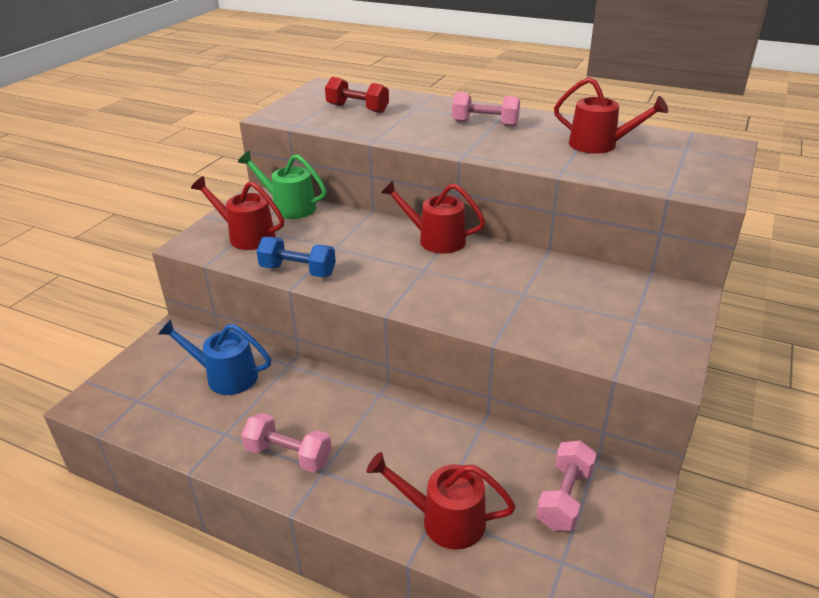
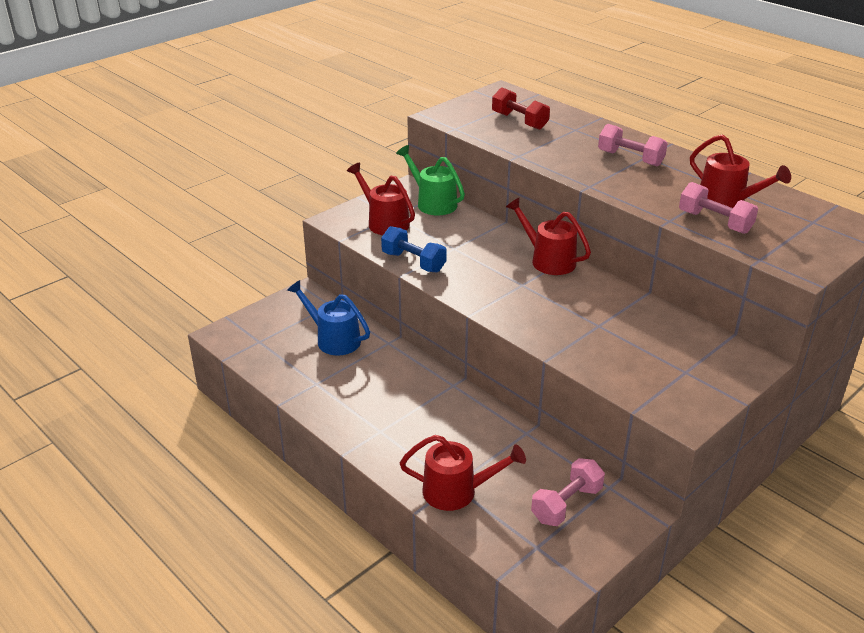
camera: 20 degrees right, 0 degrees up
(288, 455) = (358, 412): pink dumbbell -> pink dumbbell (715, 222)
(443, 520) = (457, 491): red watering can -> red watering can turned 150 degrees clockwise

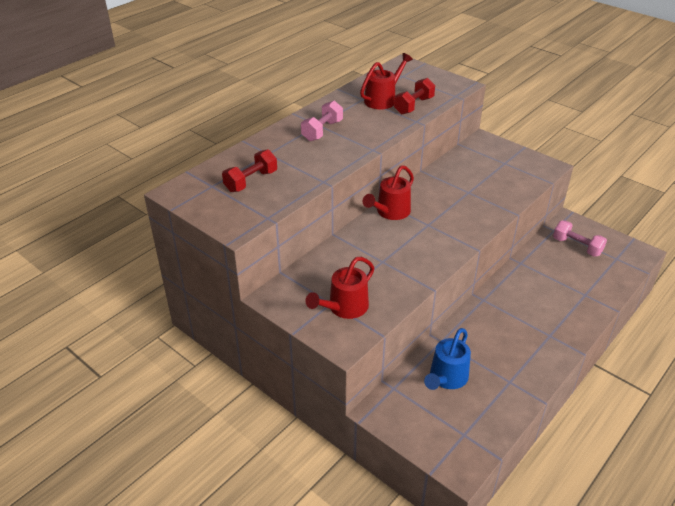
camera: 95 degrees left, 5 degrees up
(413, 262) = (410, 283): blue dumbbell -> none
(432, 203) = (303, 278): green watering can -> none
(457, 491) = (590, 292): red watering can -> none
(715, 222) = (413, 106): pink dumbbell -> red dumbbell

